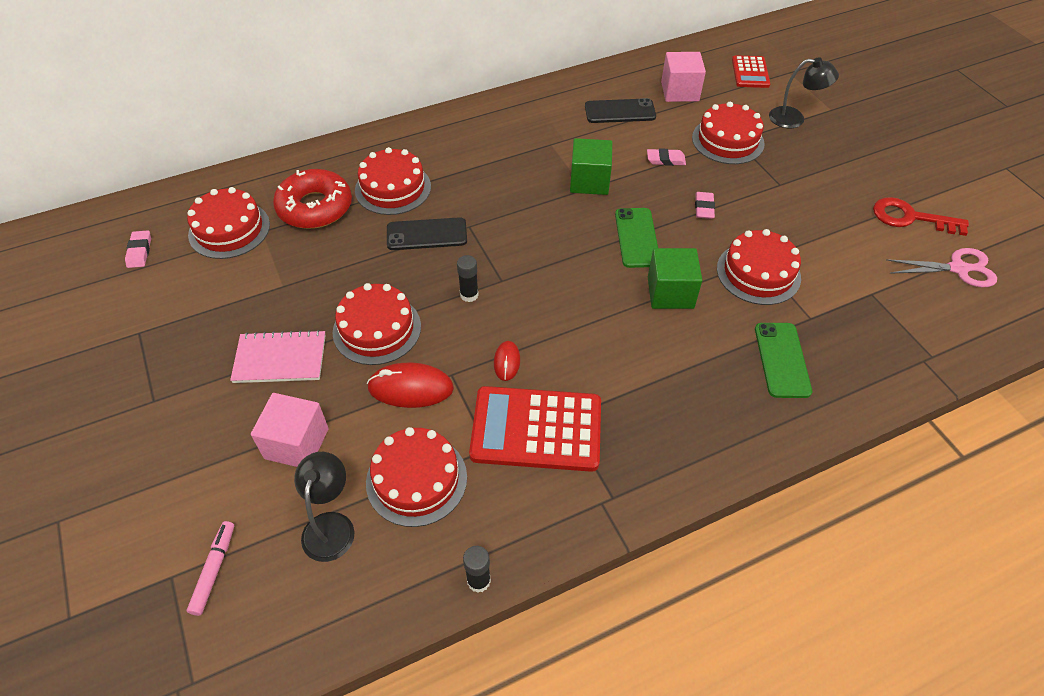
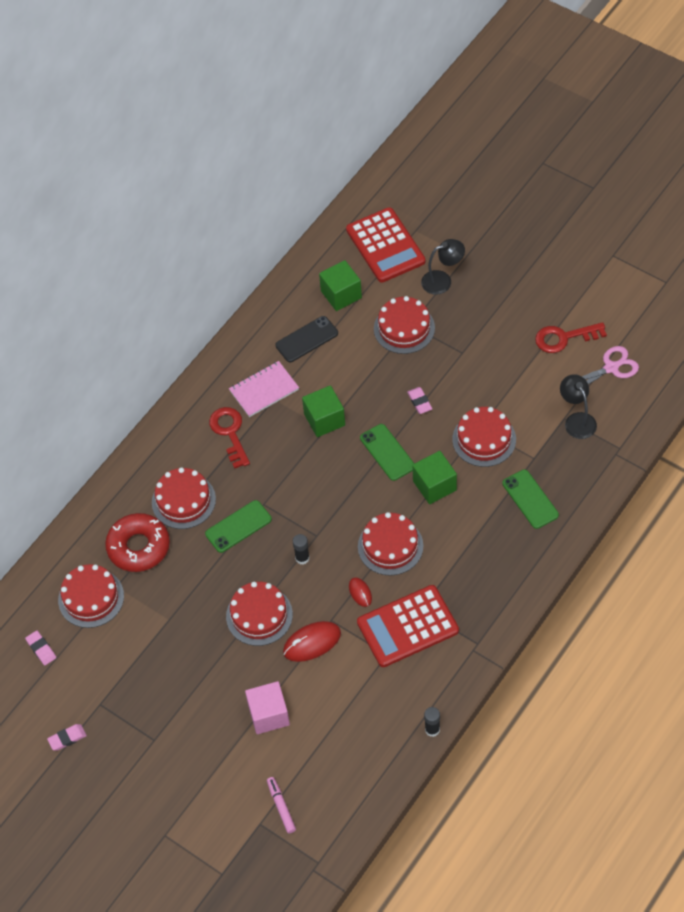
camera: 25 degrees left, 5 degrees up
(280, 359) = (212, 669): pink notebook -> pink notebook (264, 390)
(331, 525) = (327, 747): black lamp -> black lamp (577, 420)
(416, 479) = (357, 695): red cake -> red cake (390, 546)
(427, 234) = (238, 526): black phone -> green phone
(485, 153) = (230, 433): none -> red key
(665, 160) = (368, 371): pink eraser -> pink eraser (67, 738)
(679, 91) = (341, 294): pink cube -> green cube
(750, 72) = (385, 246): red calculator -> red calculator, size x1.77

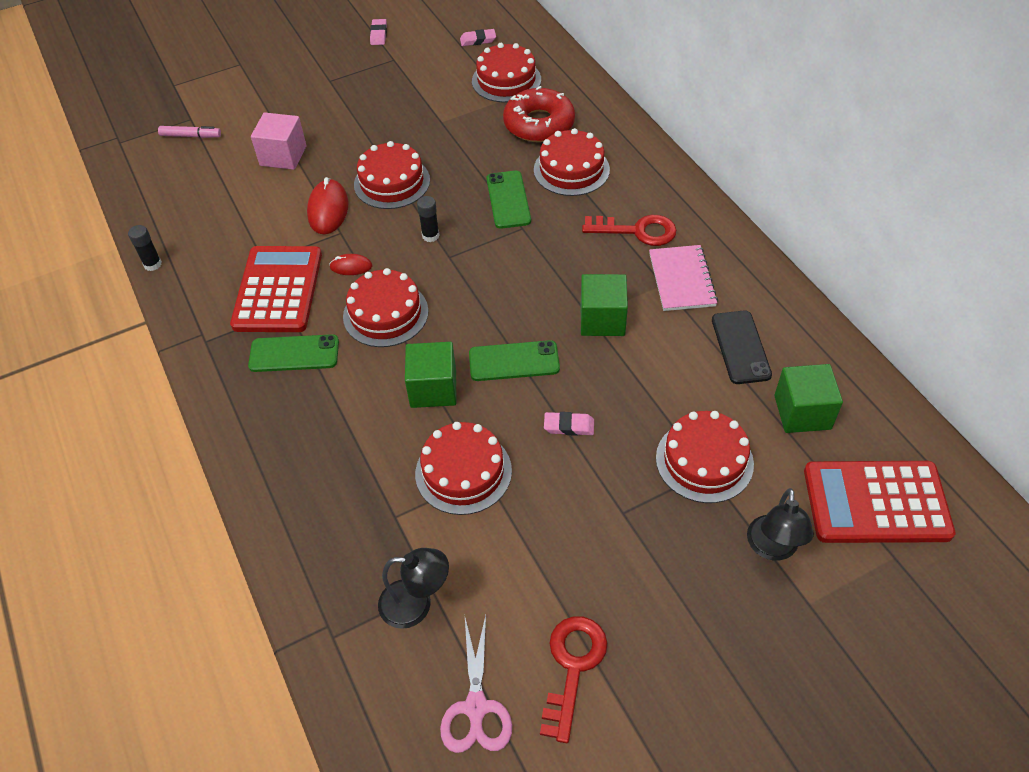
camera: 115 degrees right, 5 degrees down
(530, 499) = (338, 481): green phone -> green phone (294, 354)

